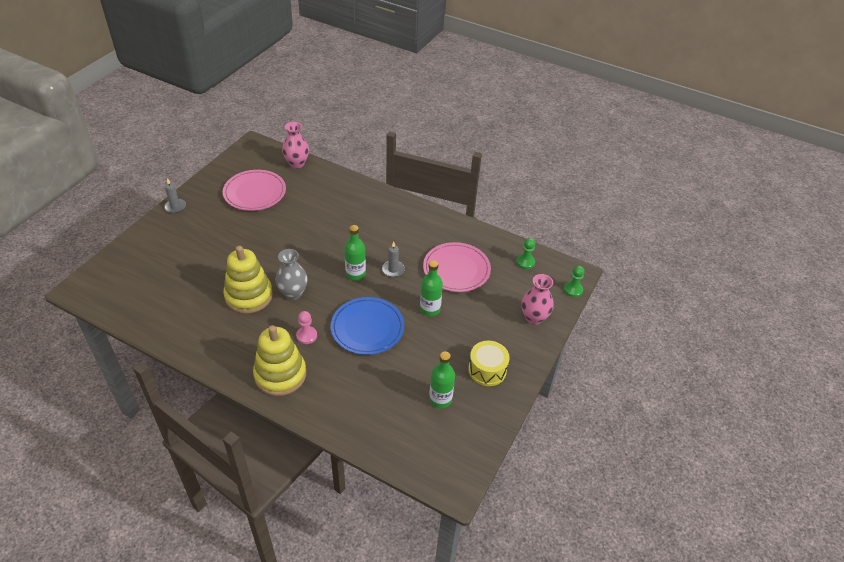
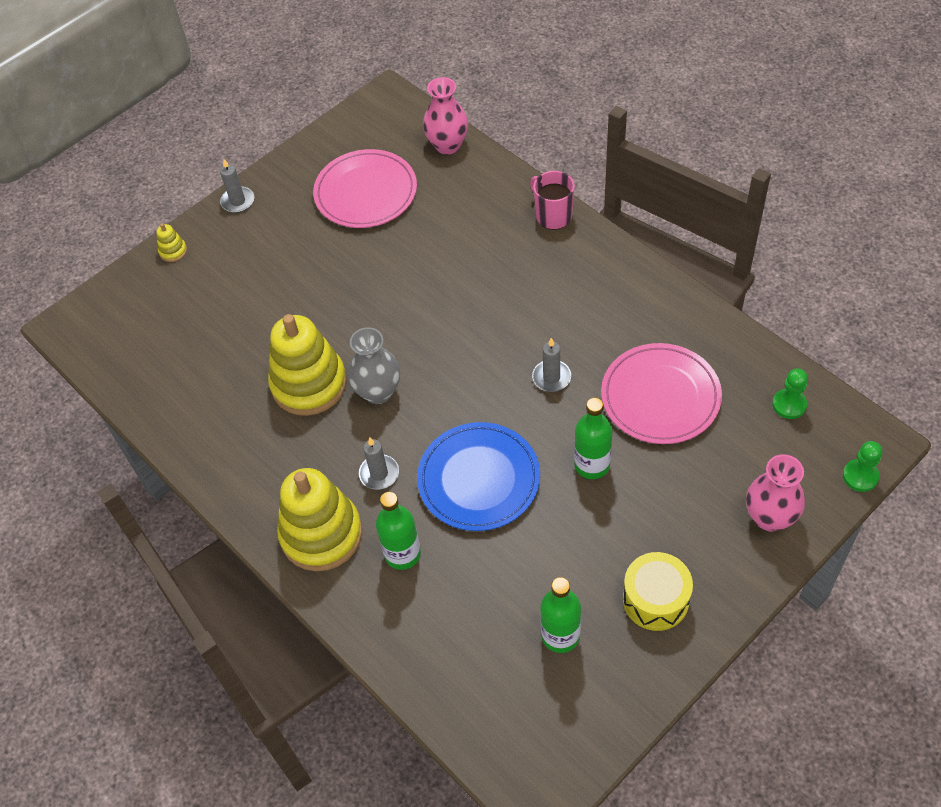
camera: 25 degrees right, 10 degrees up
(140, 238) = (173, 251): none -> yellow stacking toy
(306, 336) = (379, 473): pink pawn -> grey candle
(355, 274) = (487, 375): green bottle -> green bottle (402, 554)
(368, 190) = (553, 215): none -> pink mug

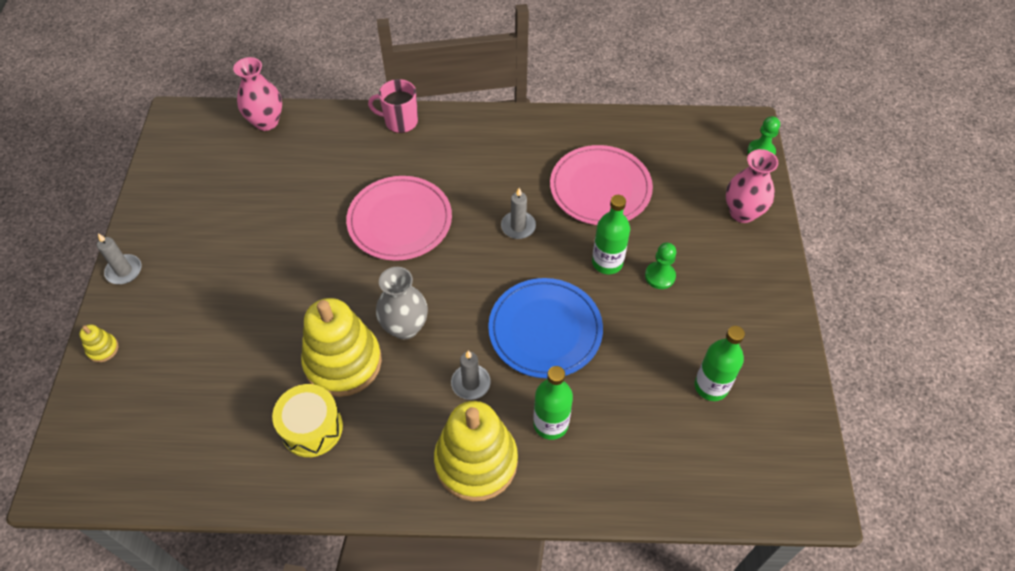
camera: 50 degrees left, 0 degrees up
(366, 192) = (234, 194): pink plate -> pink plate (400, 221)
(655, 599) = (738, 314): yellow drum -> yellow drum (312, 428)
(789, 404) = (678, 139): green pawn -> green pawn (660, 276)

